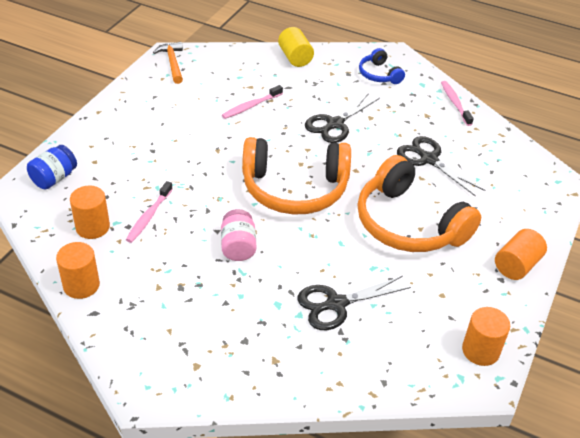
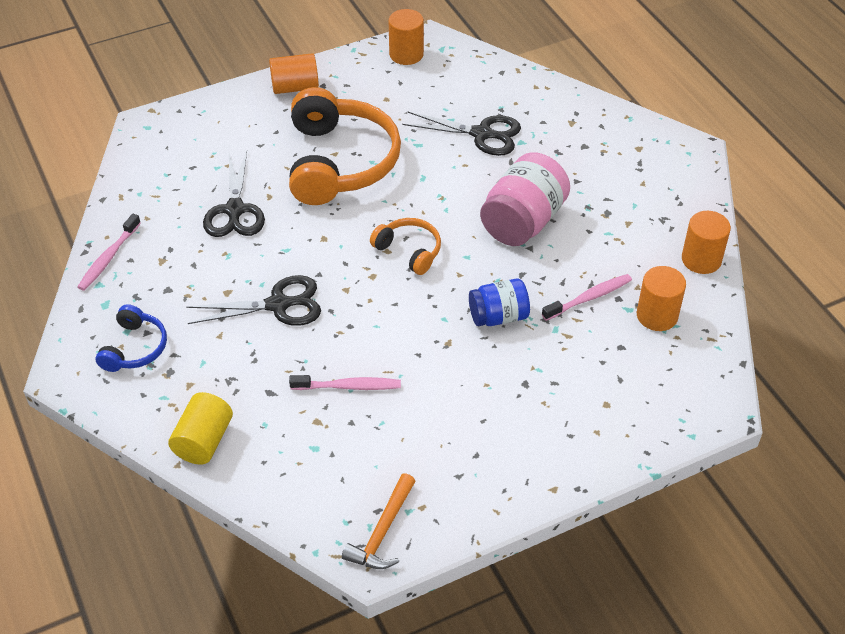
camera: 140 degrees left, 5 degrees up
(54, 178) = (668, 403): blue jar -> blue jar (498, 316)
(238, 247) = (523, 222): pink jar -> pink jar, size x1.63
(295, 188) = (409, 251): orange headphones -> orange headphones, size x0.48

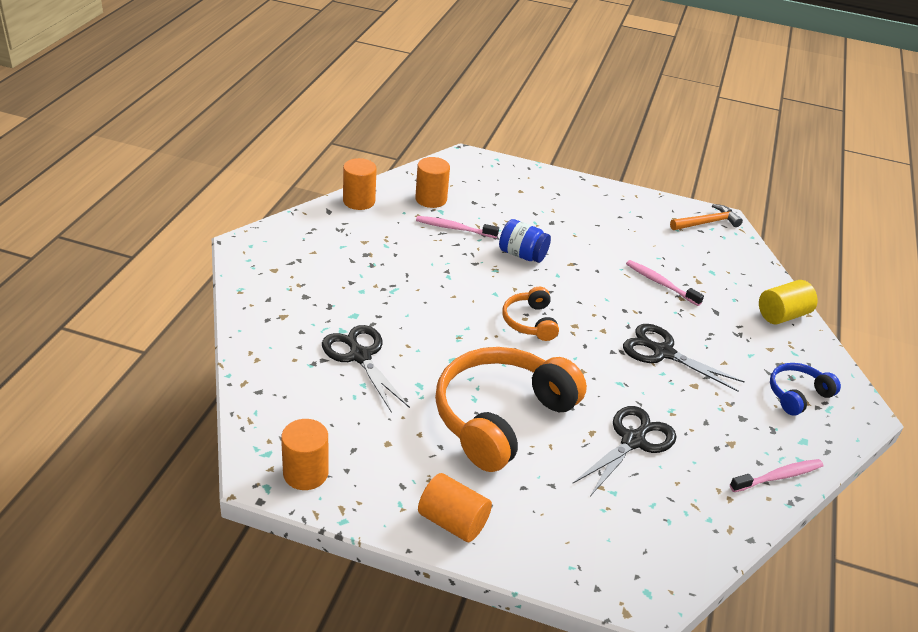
camera: 140 degrees left, 10 degrees down
(523, 222) = (427, 286): pink jar -> none

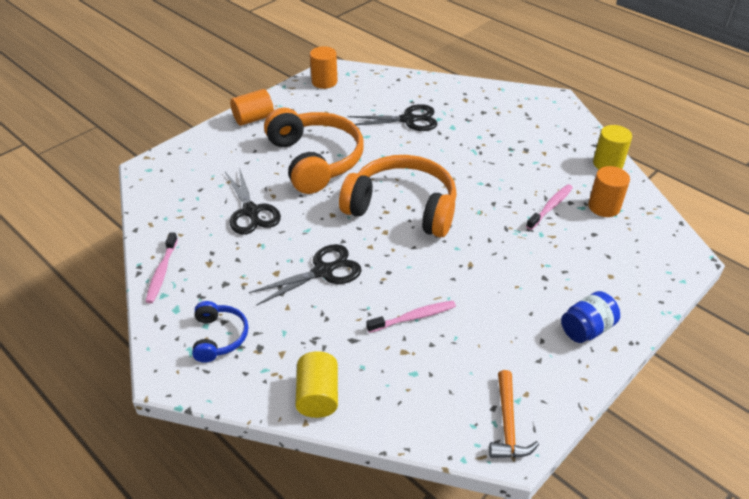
camera: 120 degrees right, 5 degrees up
(359, 201) = (607, 164): orange cylinder -> yellow cylinder
(522, 255) = (495, 236): blue jar -> blue jar (586, 329)
(530, 322) = (402, 208): orange headphones -> orange headphones, size x2.07

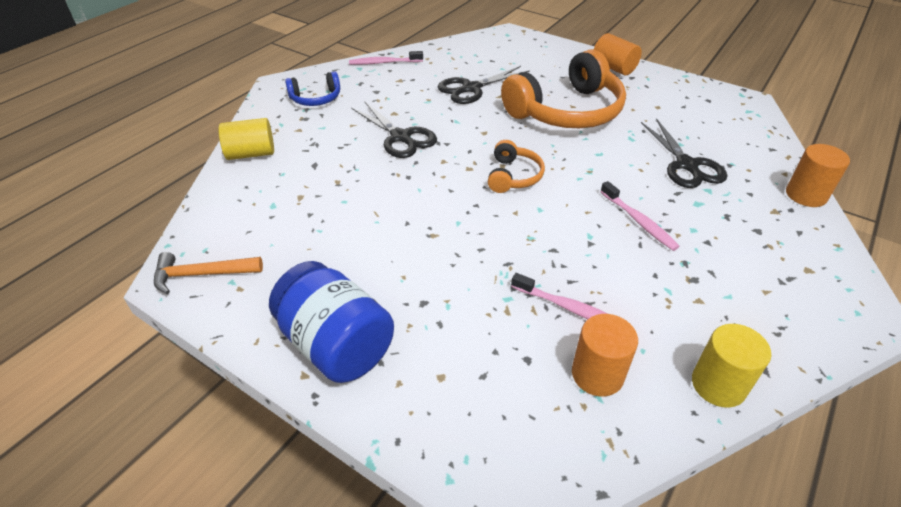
camera: 80 degrees right, 0 degrees up
(324, 82) = (716, 98): orange cylinder -> orange cylinder (806, 195)
(402, 208) = (513, 176): orange headphones -> orange headphones, size x0.48
(413, 317) = (345, 198): pink toothbrush -> pink toothbrush (638, 221)
(586, 329) = (336, 345): blue jar -> blue jar, size x1.63

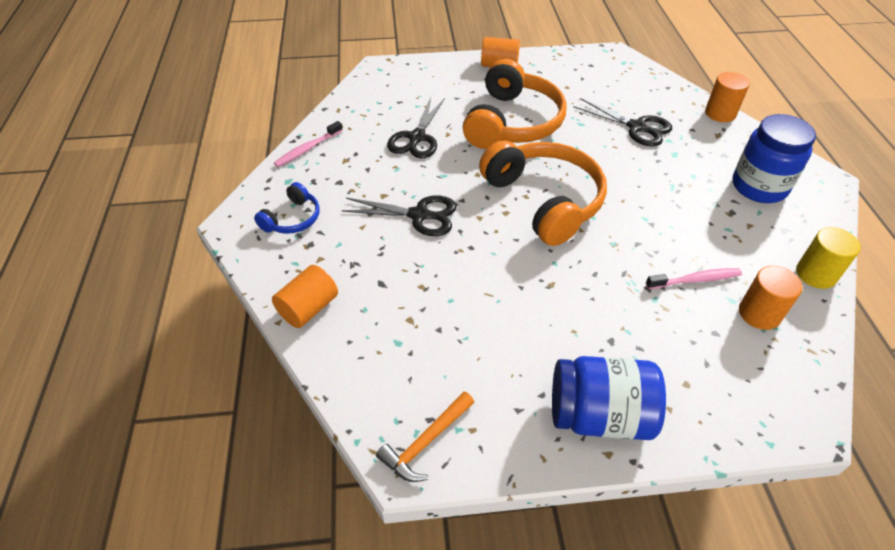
camera: 40 degrees left, 5 degrees up
(251, 154) = (308, 308): yellow cylinder -> orange cylinder
(513, 176) = (544, 201): orange headphones -> orange headphones, size x2.07
(638, 221) = (659, 189): pink toothbrush -> none
(761, 276) = (759, 187): none -> blue jar

